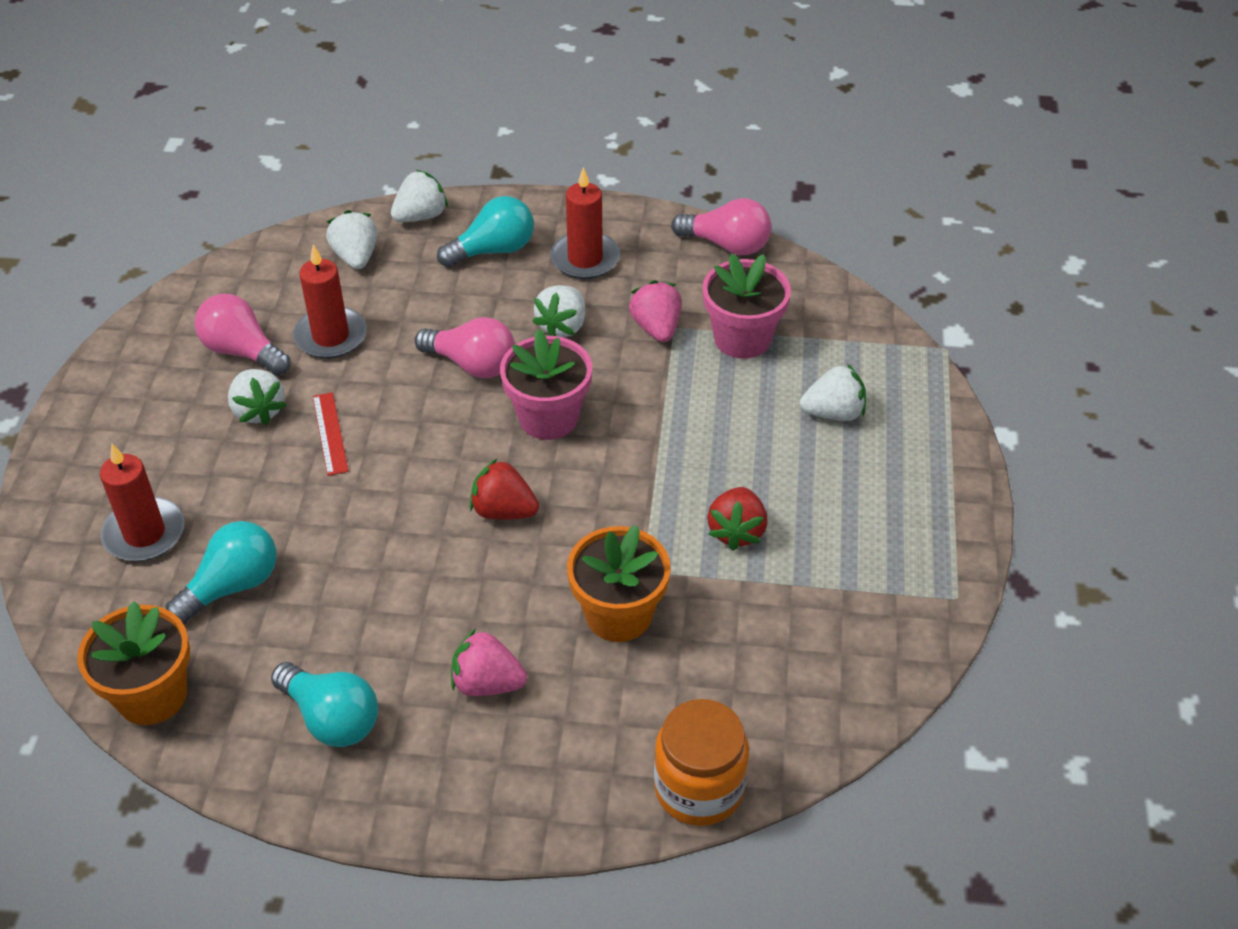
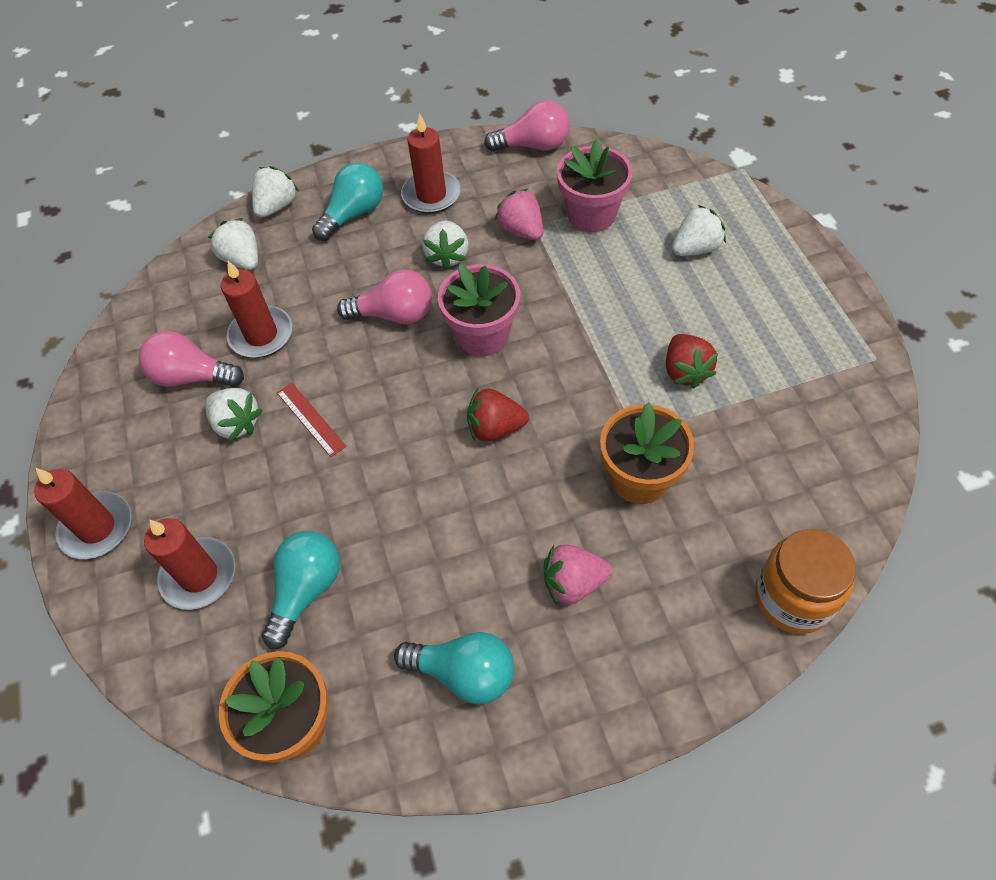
camera: 20 degrees left, 10 degrees up
(79, 455) = (97, 528): none -> red candle

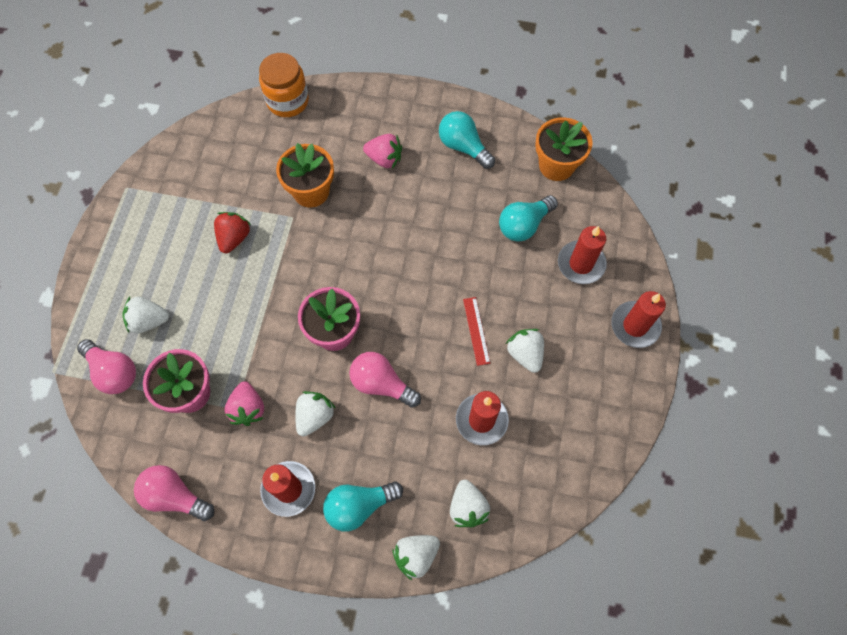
camera: 155 degrees left, 10 degrees up
(192, 376) = (543, 410): pink light bulb -> pink light bulb (113, 372)
(495, 428) = (368, 263): red strawberry -> none

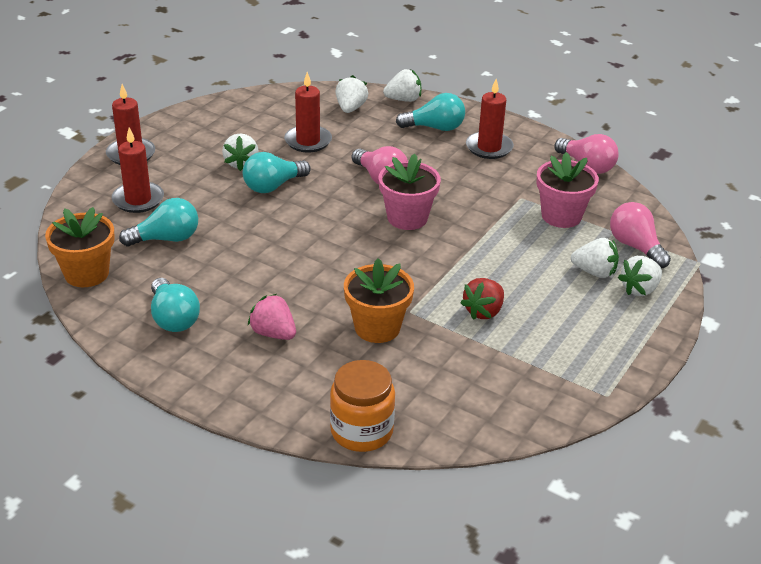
camera: 160 degrees left, 30 degrees down
(248, 408) = (509, 194): pink strawberry -> none
(315, 416) = (450, 176): white strawberry -> white strawberry (639, 289)
(476, 330) = (273, 186): red ruler -> turquoise light bulb

